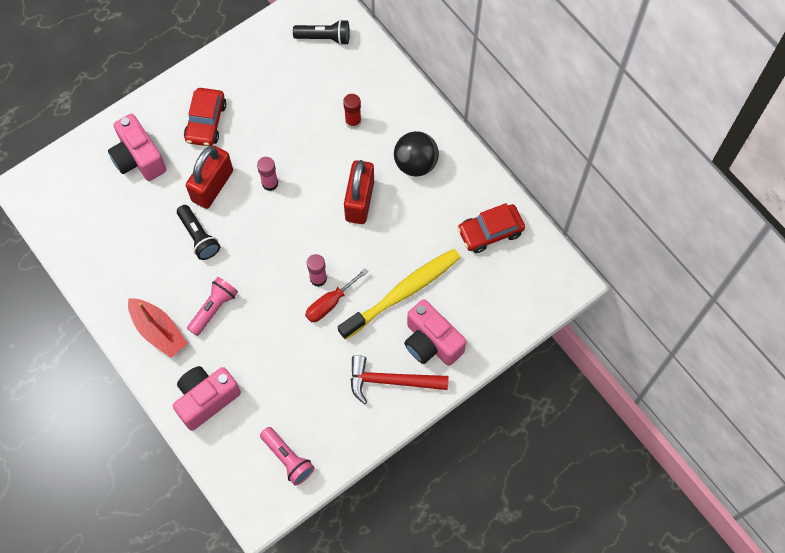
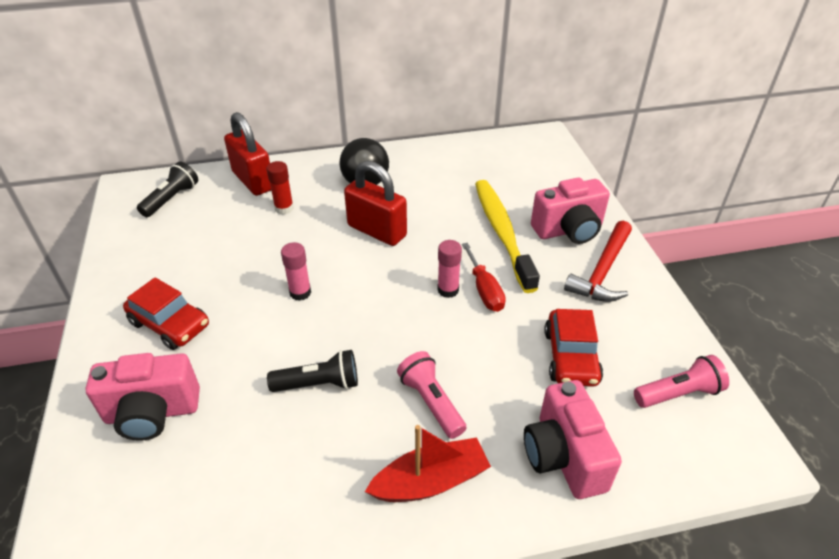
camera: 65 degrees left, 25 degrees down
(212, 186) = (260, 346): red padlock -> red padlock (253, 181)
(490, 232) = (470, 162): red car -> red car (570, 357)

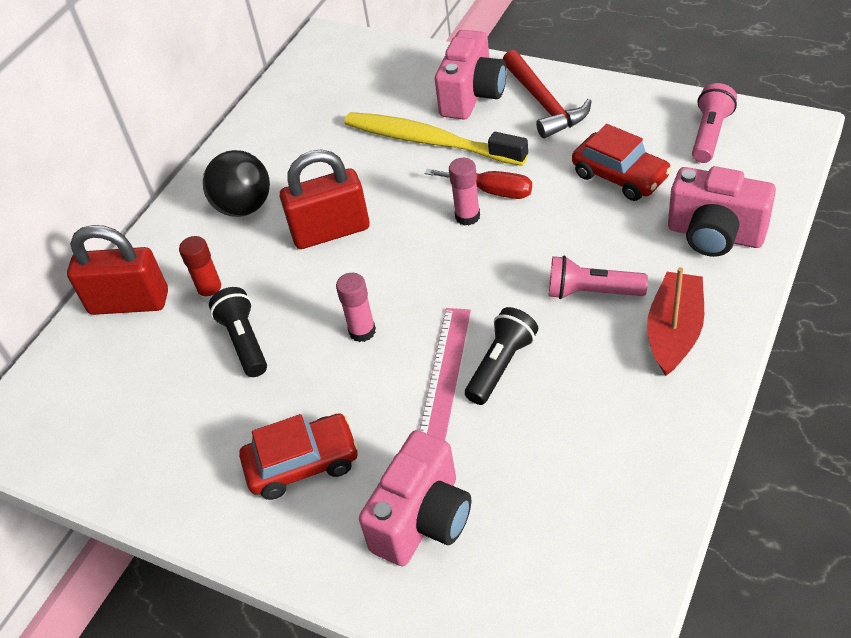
camera: 45 degrees left, 5 degrees up
(171, 199) = (76, 394): black flashlight -> black flashlight (244, 341)
(292, 355) = (445, 372): none -> pink ruler

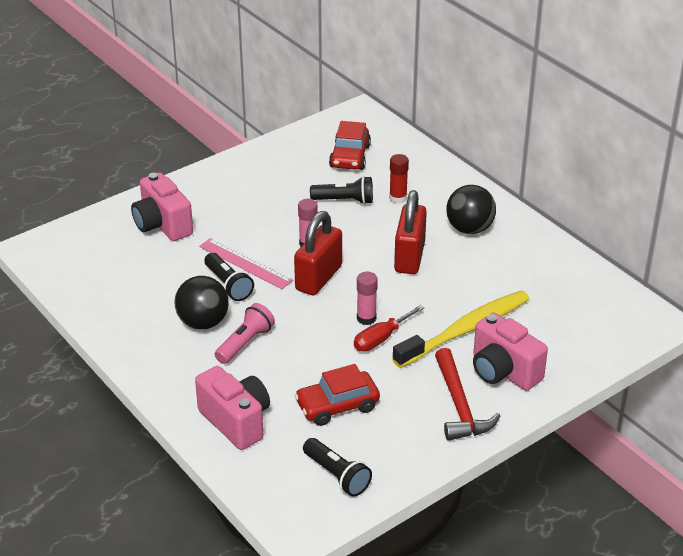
camera: 110 degrees right, 10 degrees down
(129, 302) = (420, 168): red padlock -> red padlock (318, 278)
(302, 464) = (237, 198): red car -> red car (350, 156)
(543, 103) = (459, 405): red hammer -> red hammer turned 105 degrees counterclockwise
(589, 350) = (203, 322): none -> black ball
(674, 332) = (180, 362): red boat -> none
(710, 134) = (337, 475): pink flashlight -> black flashlight
(715, 235) = (236, 421): pink camera -> pink camera turned 90 degrees clockwise

